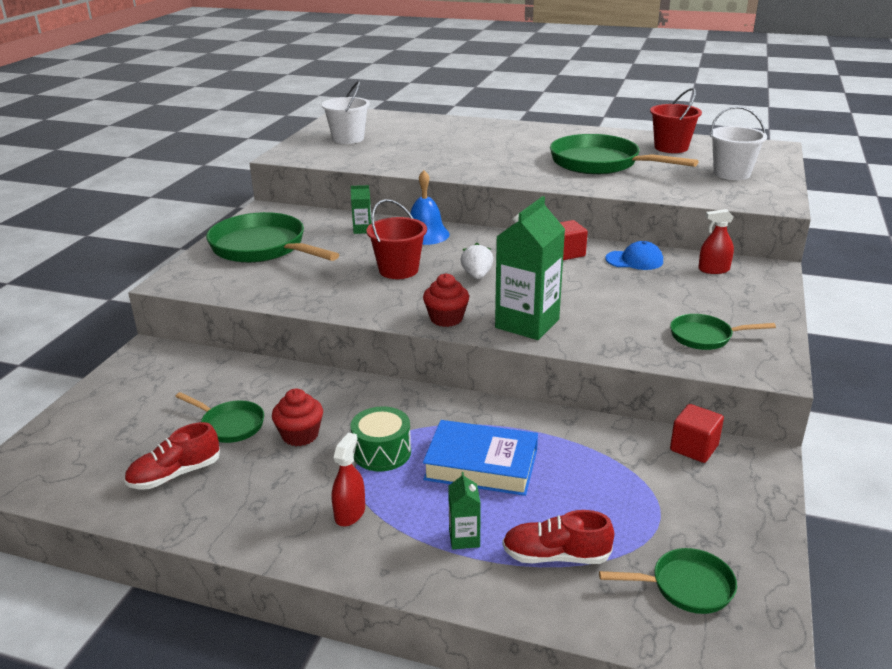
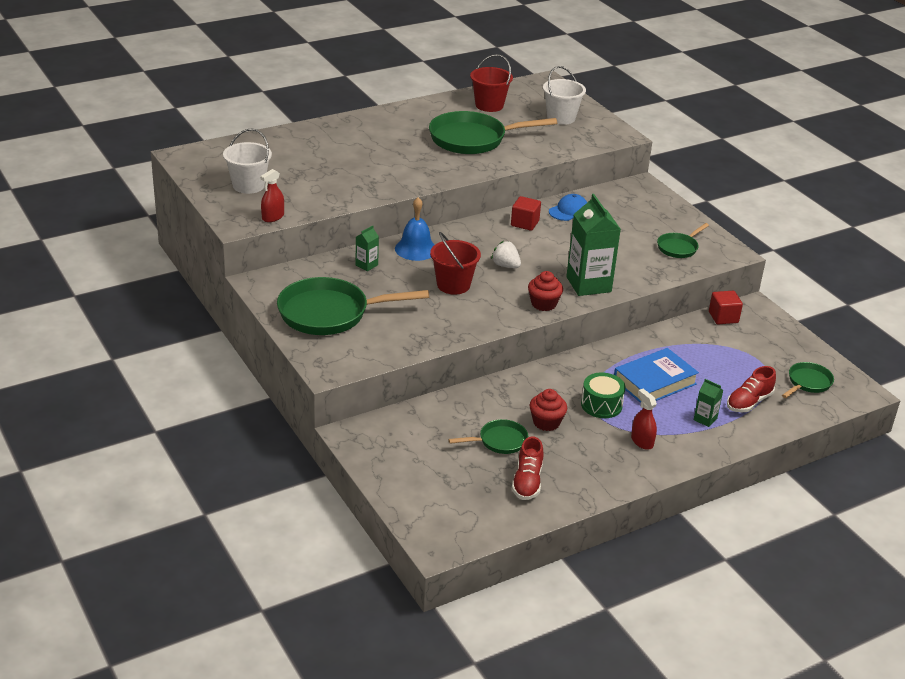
camera: 50 degrees left, 5 degrees up
(713, 270) = (617, 198): red spray bottle -> red spray bottle (273, 217)

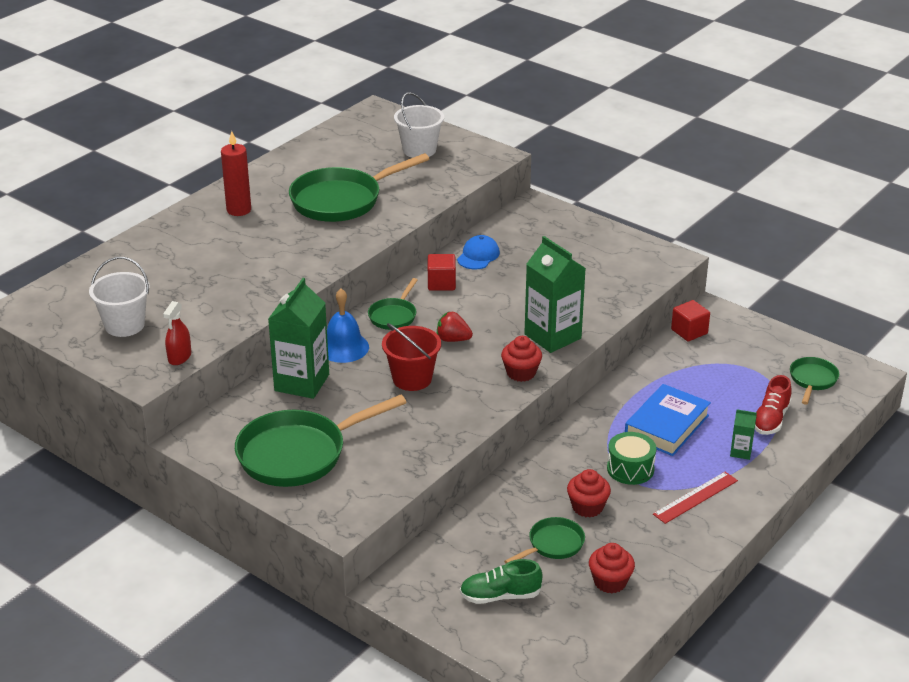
camera: 20 degrees left, 0 degrees up
(366, 265) = (302, 382): green carton -> green carton, size x2.18
(388, 127) = (239, 210): none -> red candle
(432, 465) = (500, 596): none -> green shoe
(489, 105) = (332, 154): red bucket -> none
(505, 265) = (453, 339): white strawberry -> red strawberry
(527, 482) = (610, 582): red shoe -> red cupcake
(642, 441) = (695, 497): red spray bottle -> red ruler
(679, 248) = (616, 267): green pan -> green pan (394, 316)

